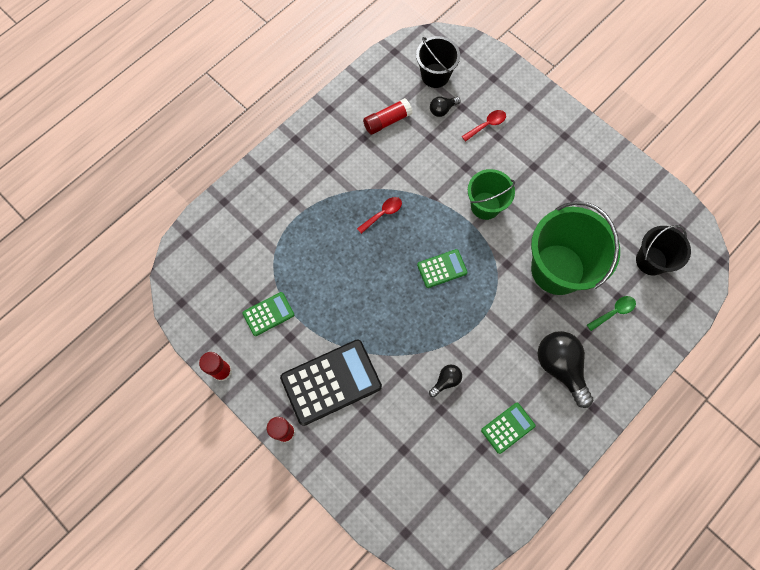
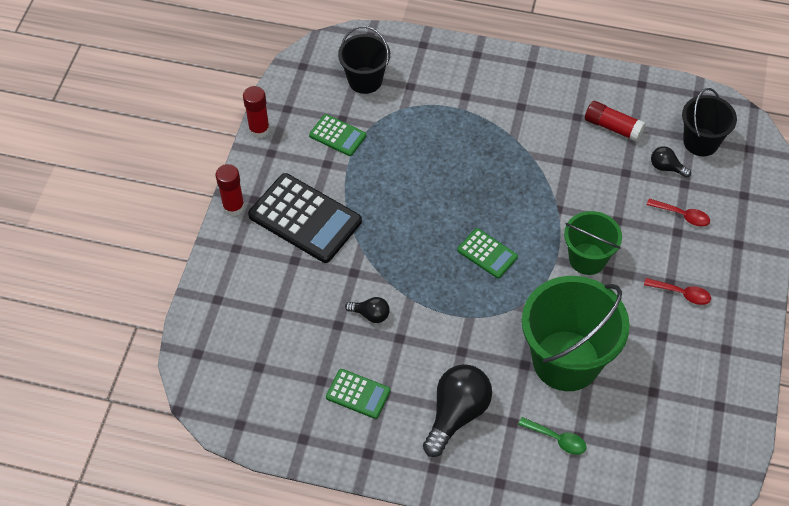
camera: 60 degrees right, 15 degrees down
(383, 213) = (508, 174): red spoon -> red spoon (682, 294)
(651, 260) = (647, 451): black bucket -> black bucket (365, 80)

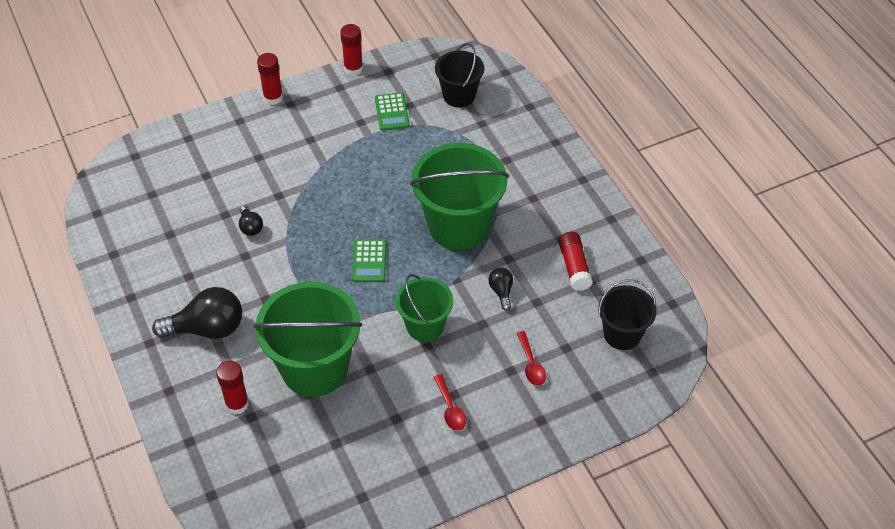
camera: 50 degrees right, 5 degrees down
(305, 218) = (300, 140): black calculator -> none
(358, 394) = (176, 261): green calculator -> none
(505, 171) = (458, 226): none -> green bucket
(557, 439) = (237, 404): green spoon -> red glue stick
(666, 167) = (570, 326): black light bulb -> black light bulb (501, 292)

